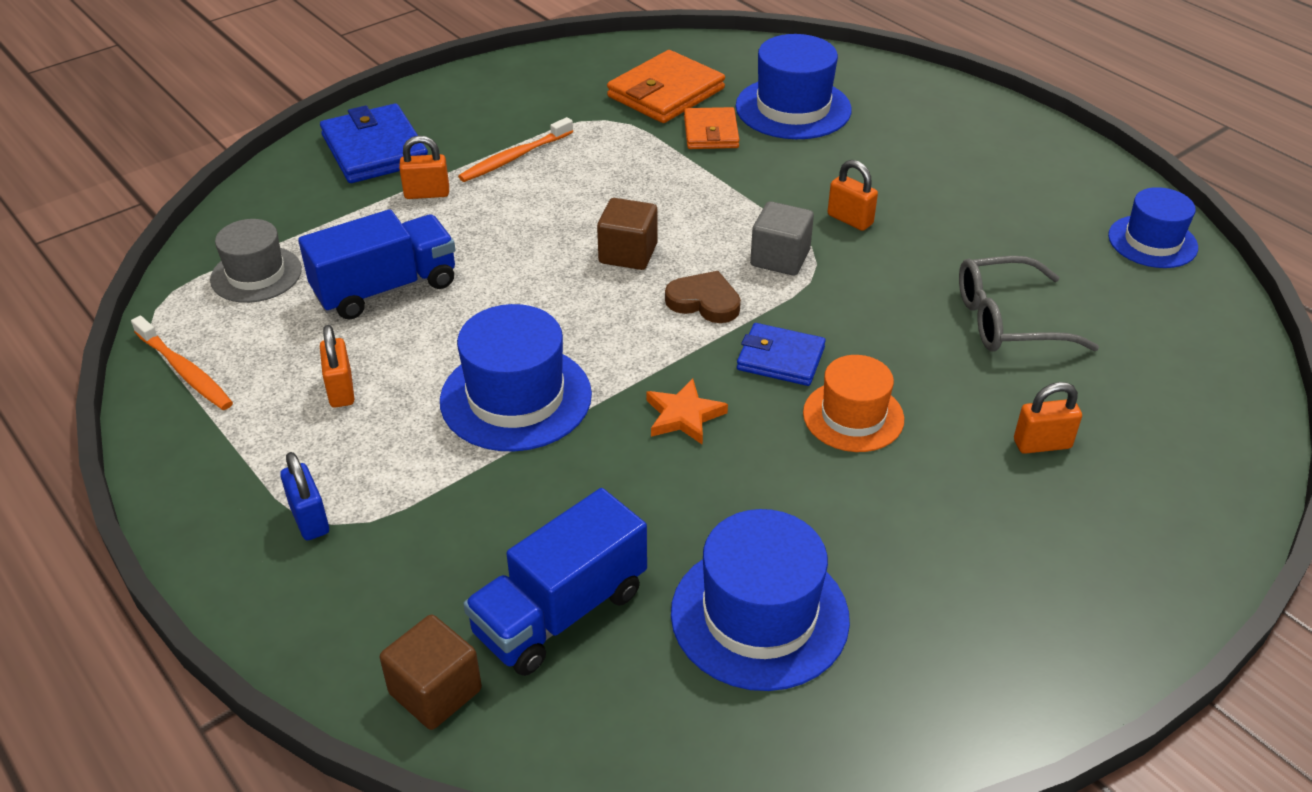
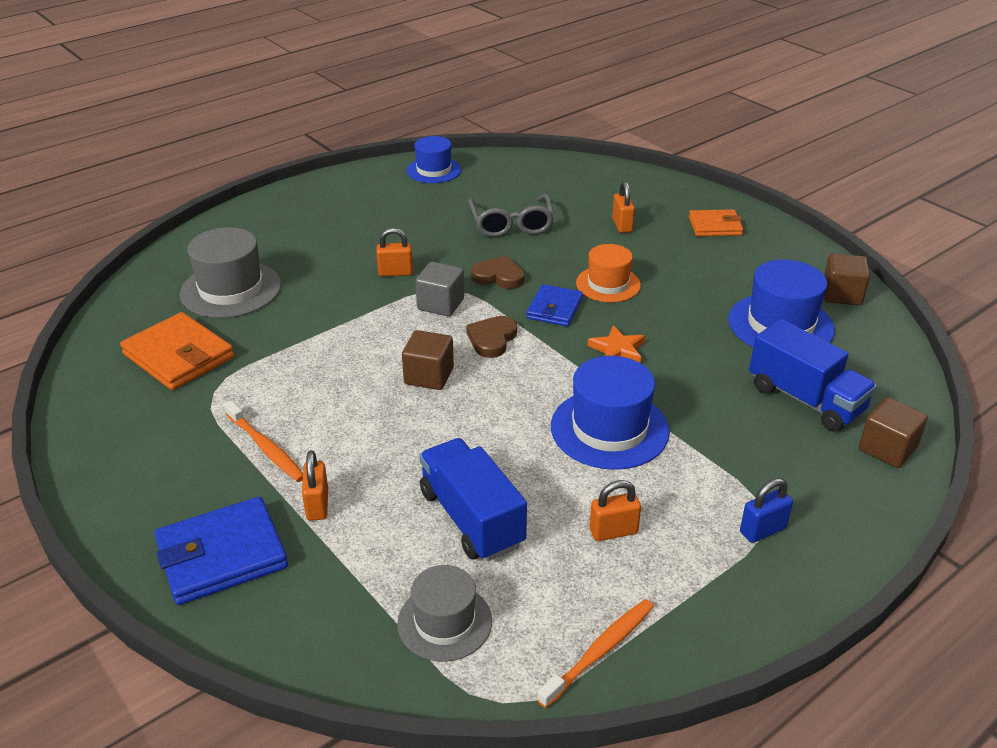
camera: 90 degrees left, 5 degrees down
(711, 132) = (256, 332): orange wallet -> orange wallet (715, 226)
(793, 108) = (231, 289): blue hat -> grey hat
(850, 219) = (395, 272): orange padlock -> orange padlock turned 45 degrees clockwise
(856, 307) = (498, 276): none -> brown heart
(866, 728) = (841, 294): none -> brown cube

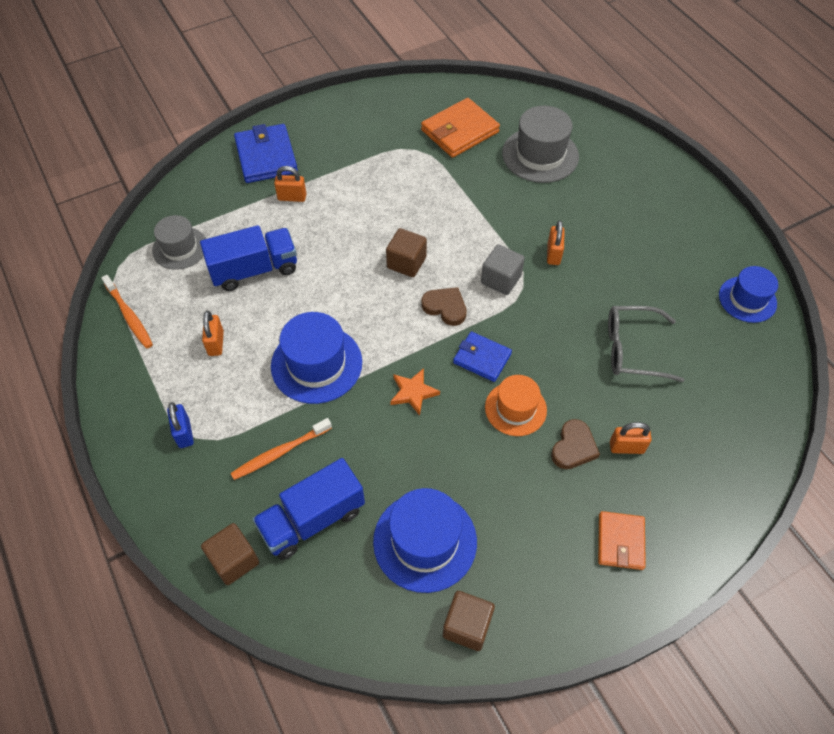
camera: 100 degrees right, 20 degrees up
(266, 448) = (351, 174): orange toothbrush -> orange toothbrush (279, 453)
(498, 276) = (539, 325): brown heart -> brown heart (573, 447)

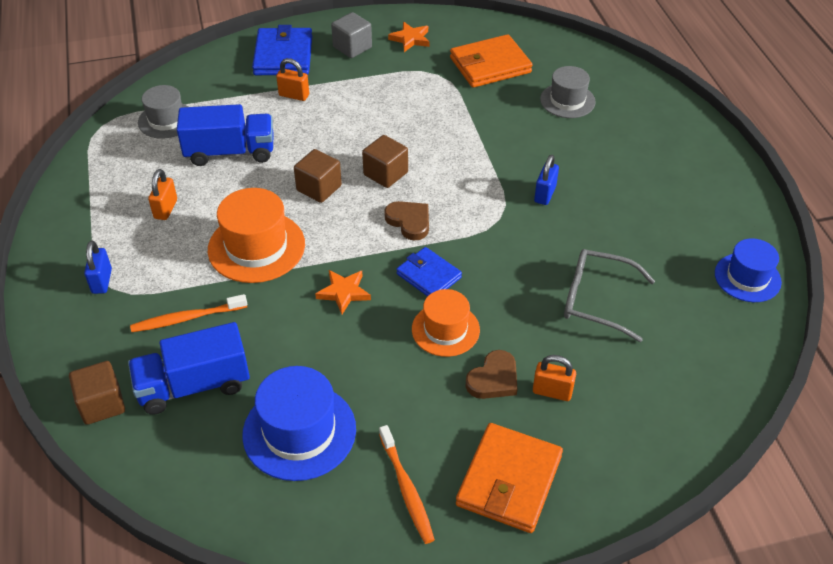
camera: 15 degrees right, 10 degrees down
(129, 316) = (93, 170): orange toothbrush -> orange toothbrush (407, 489)
(316, 364) = (256, 247): blue hat -> orange hat
(378, 117) = (410, 39): none -> orange star
(467, 626) = (310, 521): brown cube -> brown cube (319, 188)
(501, 279) = (478, 207): grey cube -> grey cube (352, 47)
(540, 155) = (567, 100): grey hat -> grey hat, size x0.66
(553, 254) = (545, 194): orange padlock -> blue padlock
(620, 541) = (509, 480): orange wallet -> orange wallet, size x1.59

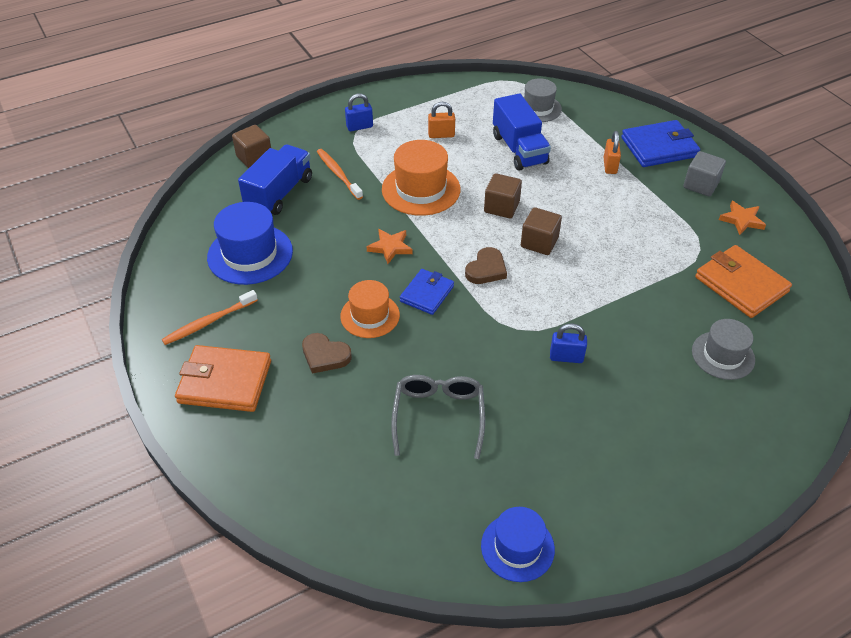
camera: 75 degrees right, 0 degrees up
(194, 385) = (279, 193): blue truck -> blue truck turned 60 degrees clockwise
(552, 392) = (321, 397): orange padlock -> none

